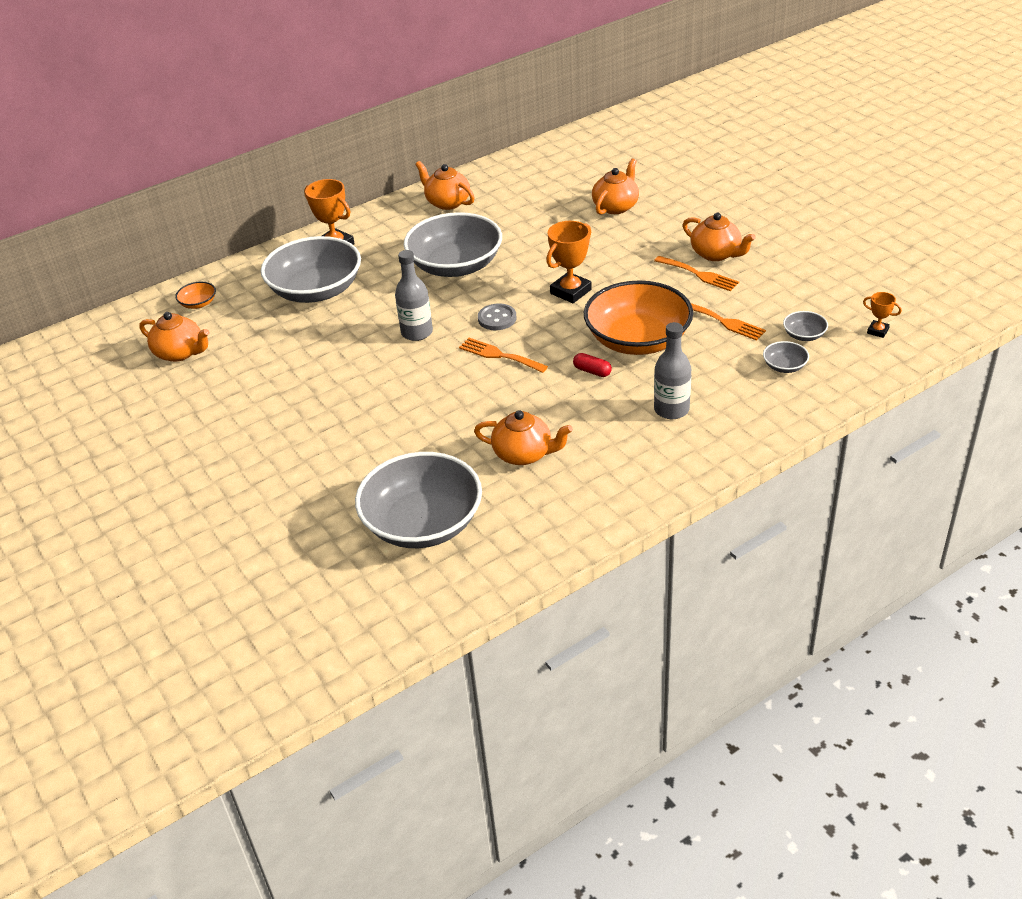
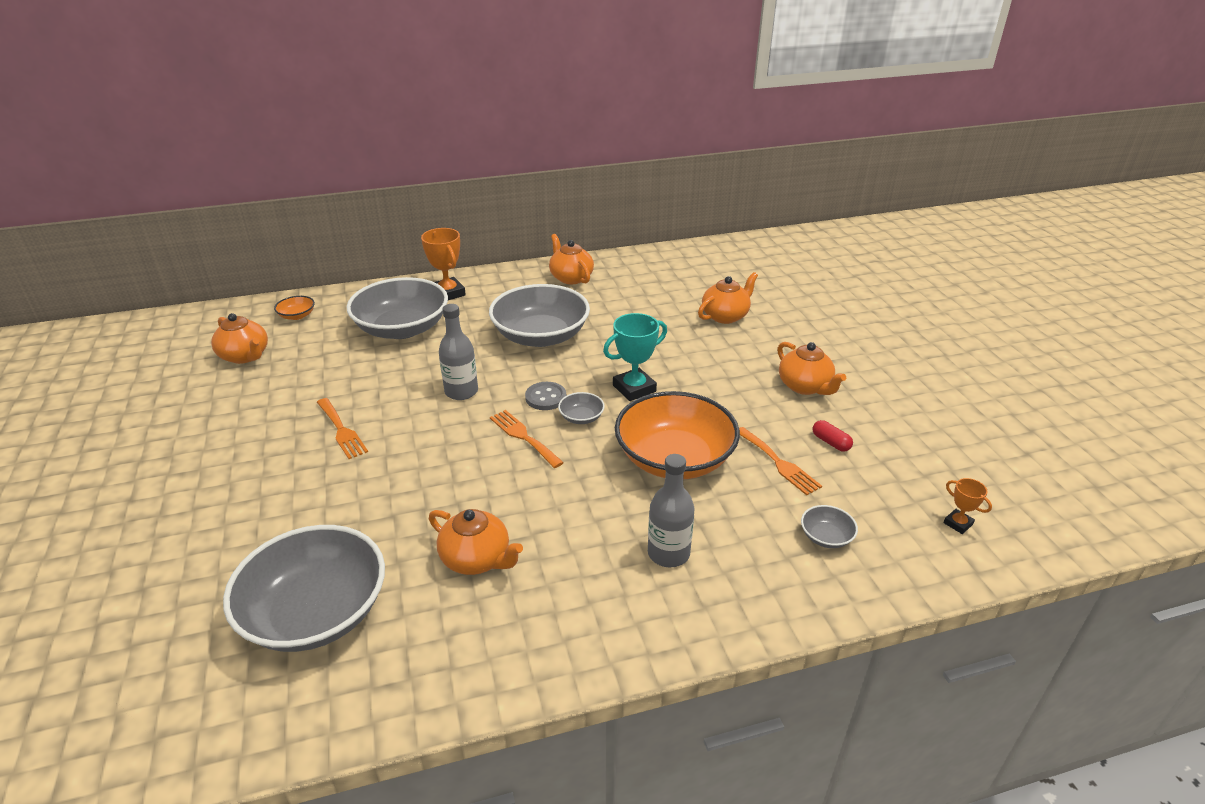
camera: 15 degrees right, 5 degrees down
(570, 291) = (634, 388): orange trophy -> turquoise trophy
(592, 371) = (607, 481): red capsule -> red capsule (831, 442)
(699, 274) = (776, 404): orange fork -> orange fork (341, 430)
(804, 335) = (865, 504): grey bowl -> grey bowl (581, 417)

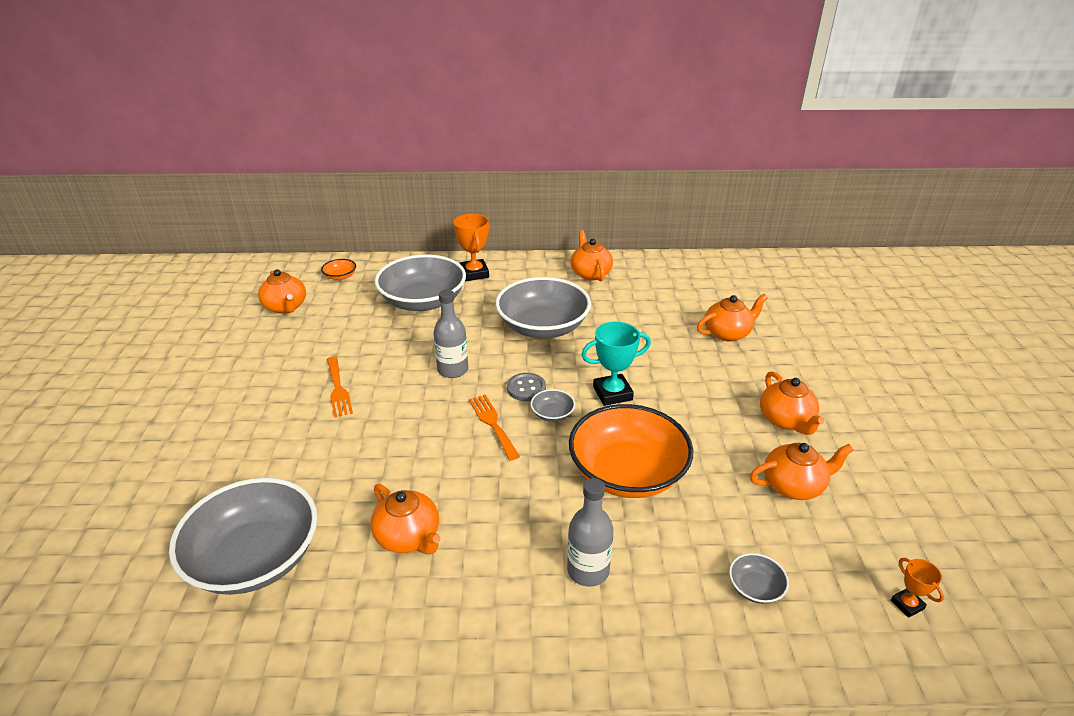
camera: 15 degrees right, 0 degrees up
(779, 463) = (731, 497): orange fork -> none
(831, 442) = (794, 485): red capsule -> orange teapot

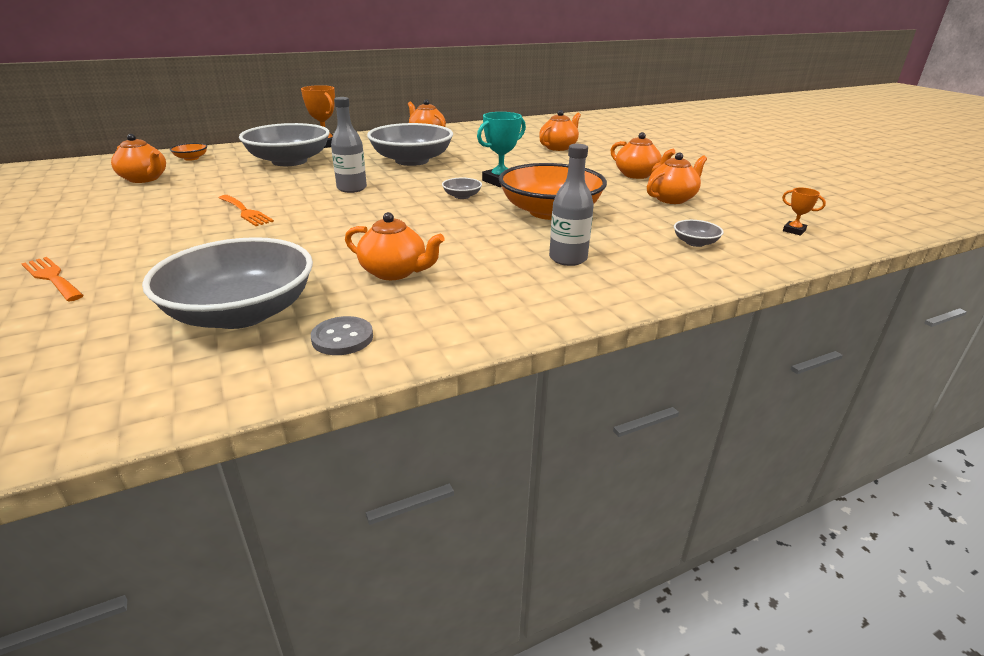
camera: 25 degrees left, 5 degrees down
(492, 424) = (415, 207): orange fork -> orange fork (52, 277)
(526, 388) = (427, 188): grey button -> grey button (342, 338)

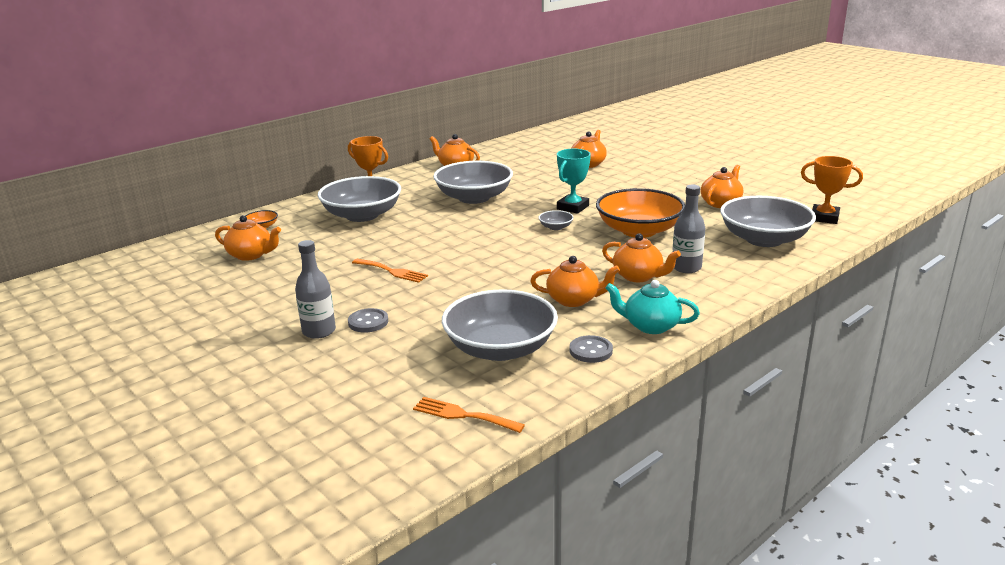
camera: 15 degrees left, 5 degrees down
(52, 277) = (316, 352): orange fork -> orange fork (463, 415)
(149, 256) = (368, 322): none -> grey button
(352, 188) = (455, 234): grey bottle -> grey bottle (319, 331)
(452, 320) = (650, 326): none -> turquoise teapot
(637, 175) = (677, 184): orange teapot -> orange teapot (638, 276)
(695, 242) = (764, 239): grey bowl -> grey bowl, size x2.47
(794, 230) = (824, 218): orange trophy -> orange trophy, size x1.88

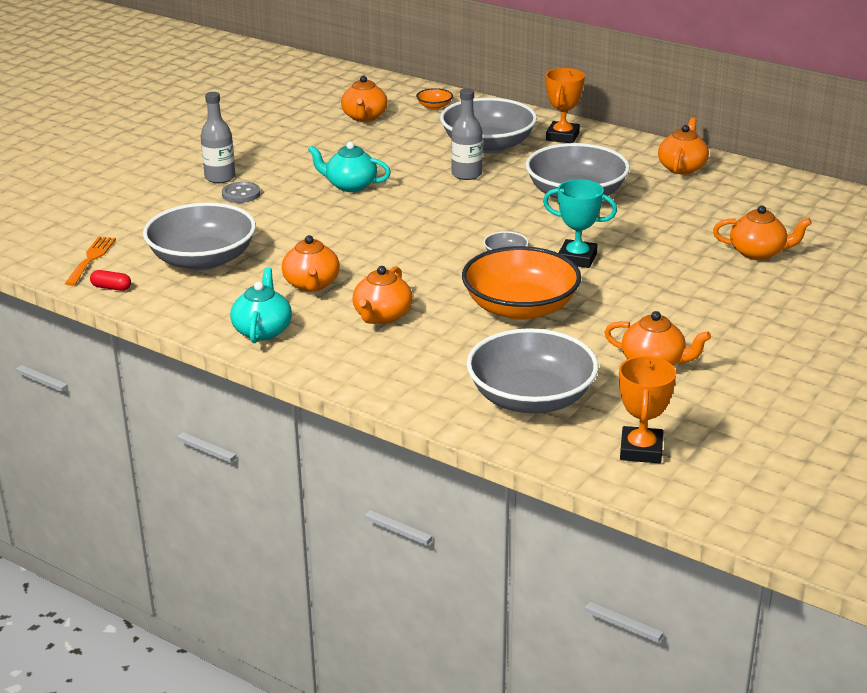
camera: 75 degrees right, 5 degrees up
(392, 271) = (350, 185): orange fork -> turquoise teapot
(538, 403) = (111, 288): none -> red capsule
(591, 351) = (205, 303): grey button -> none
(686, 267) = (417, 345): grey bottle -> grey bottle (466, 174)

